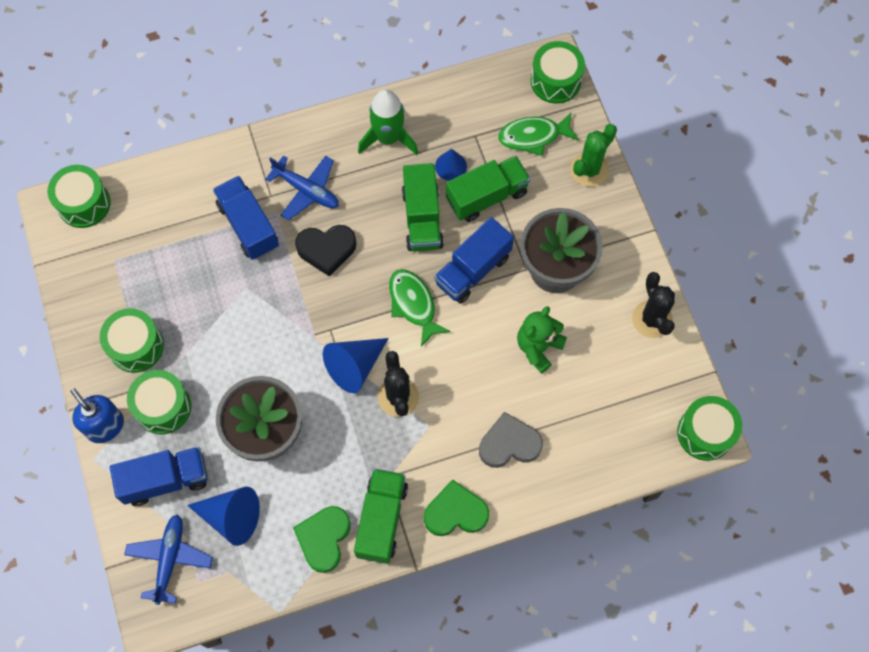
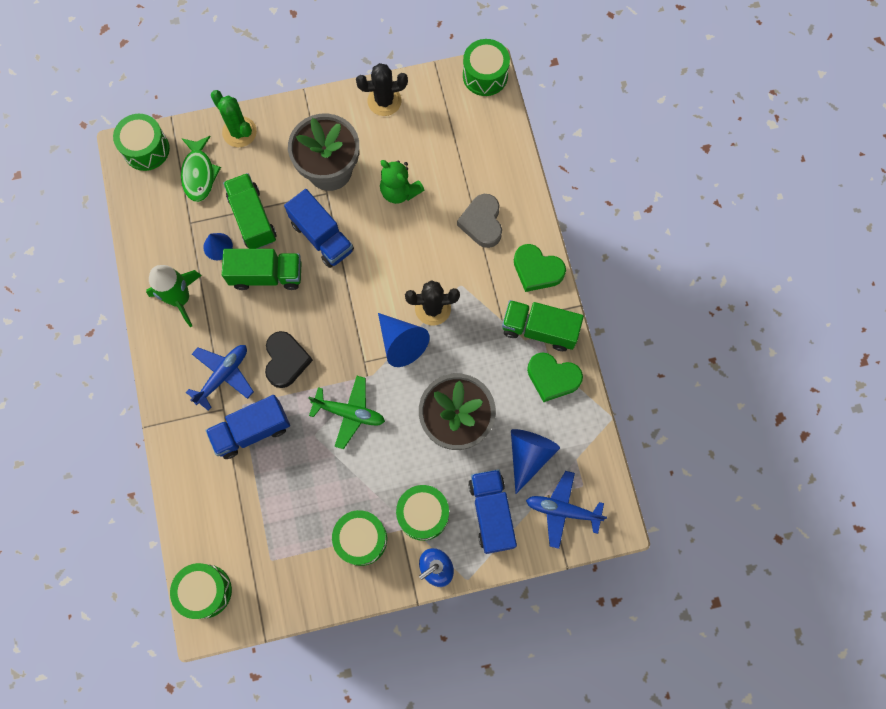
camera: 85 degrees left, 5 degrees up
(272, 320) = (349, 413): none -> green plane
(413, 304) = (348, 289): green fish -> none
(455, 512) = (537, 270): green heart -> green heart turned 60 degrees counterclockwise

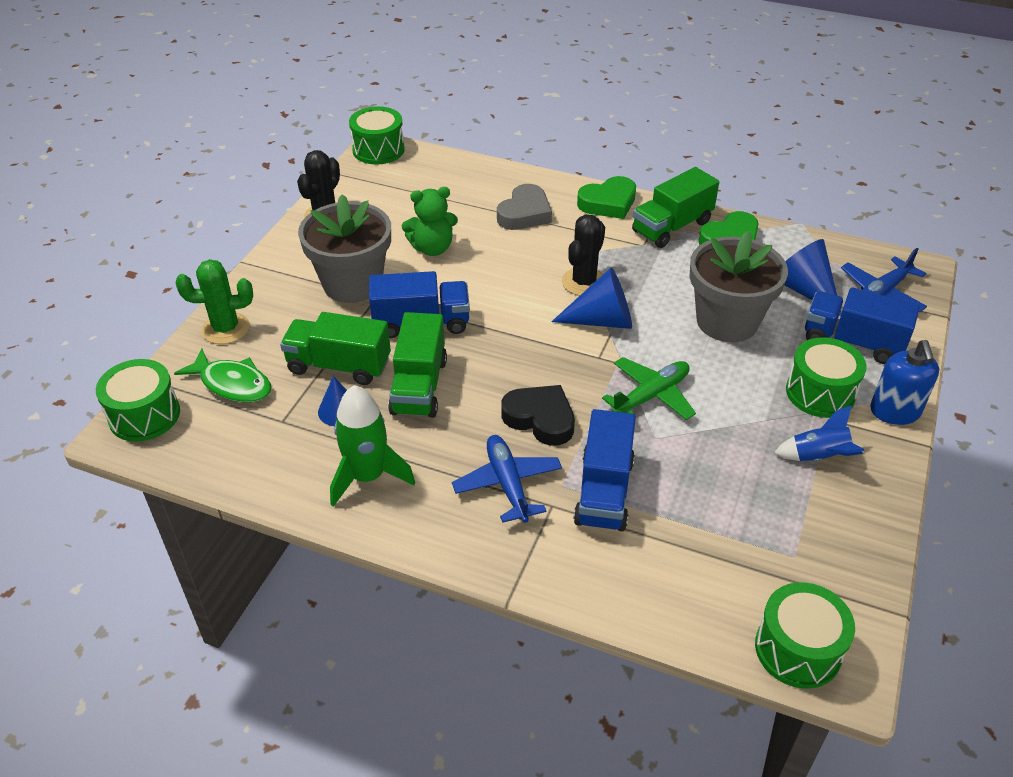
camera: 55 degrees left, 30 degrees down
(266, 275) = (419, 386): green truck -> green truck turned 150 degrees clockwise
(361, 539) = (818, 457): green drum -> blue rocket
(482, 223) = (524, 213): grey heart -> grey heart turned 90 degrees counterclockwise

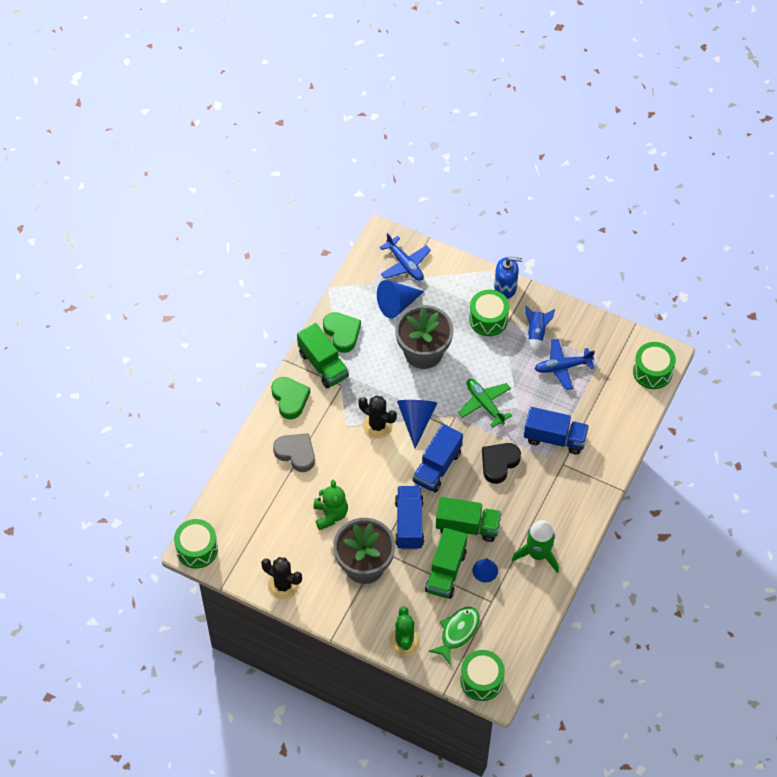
camera: 85 degrees left, 15 degrees up
(507, 484) = (547, 484): blue plane -> blue plane (562, 367)
(852, 342) = (447, 292): blue truck -> blue truck (437, 467)

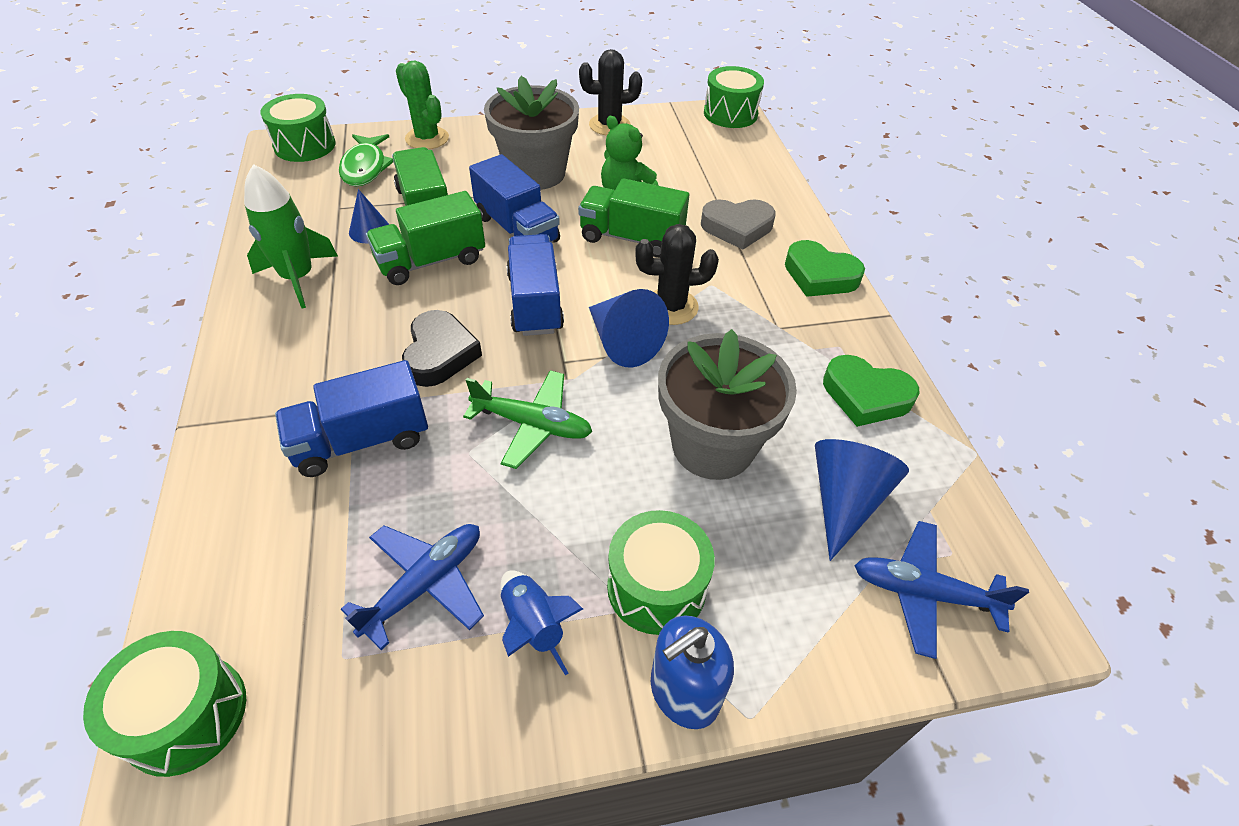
camera: 140 degrees right, 10 degrees down
(323, 365) = (834, 338): green truck -> green truck (631, 238)

